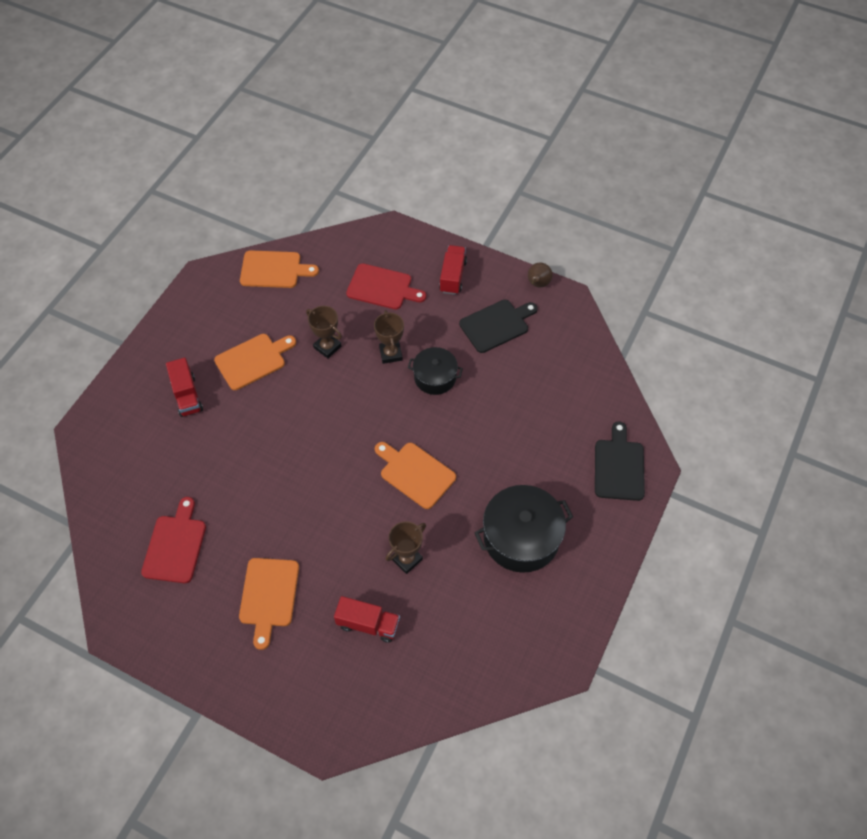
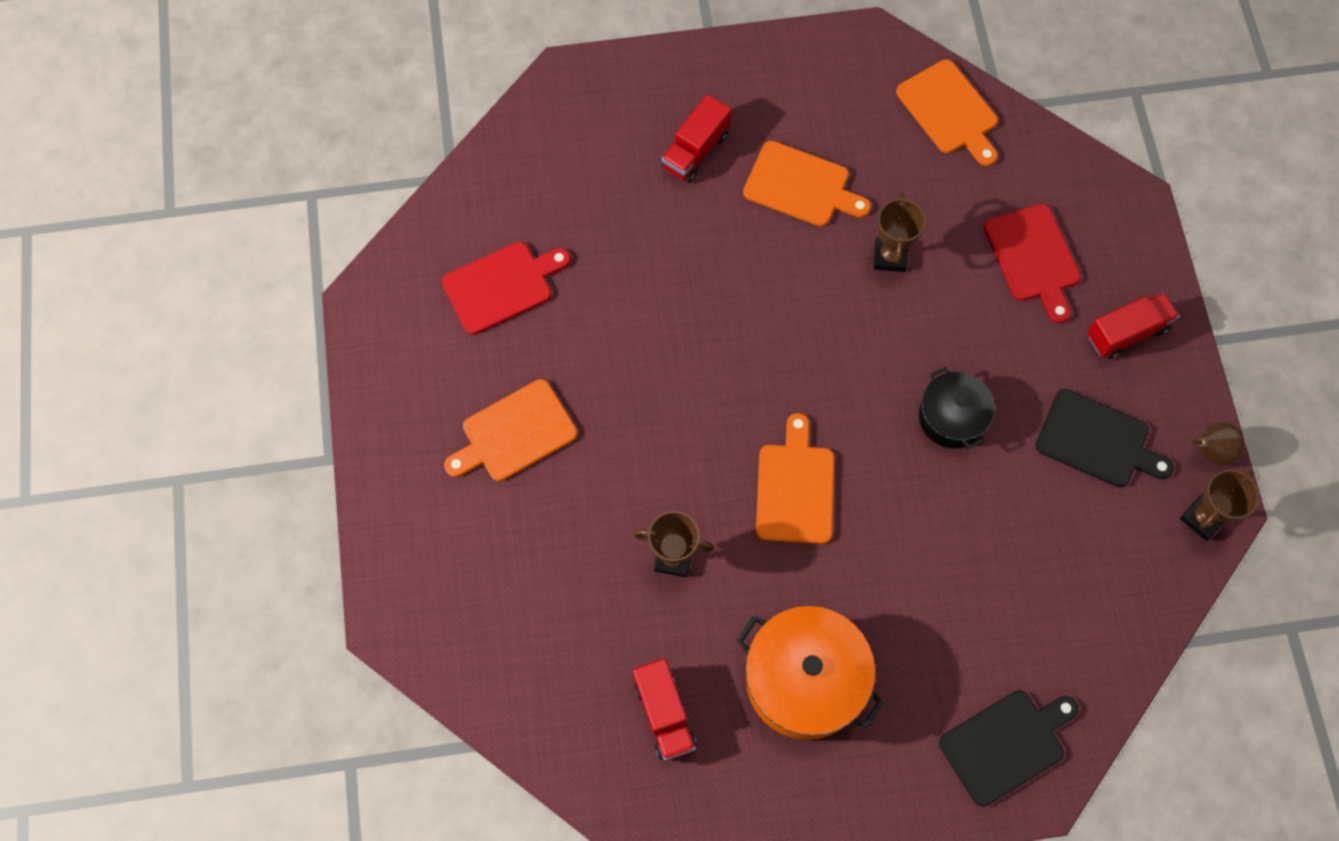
camera: 55 degrees right, 10 degrees up
(368, 624) = (559, 571): red truck -> red truck (664, 714)
(390, 354) = (942, 338): brown trophy -> brown trophy (1202, 518)
(521, 537) = (805, 680): black pot -> orange pot

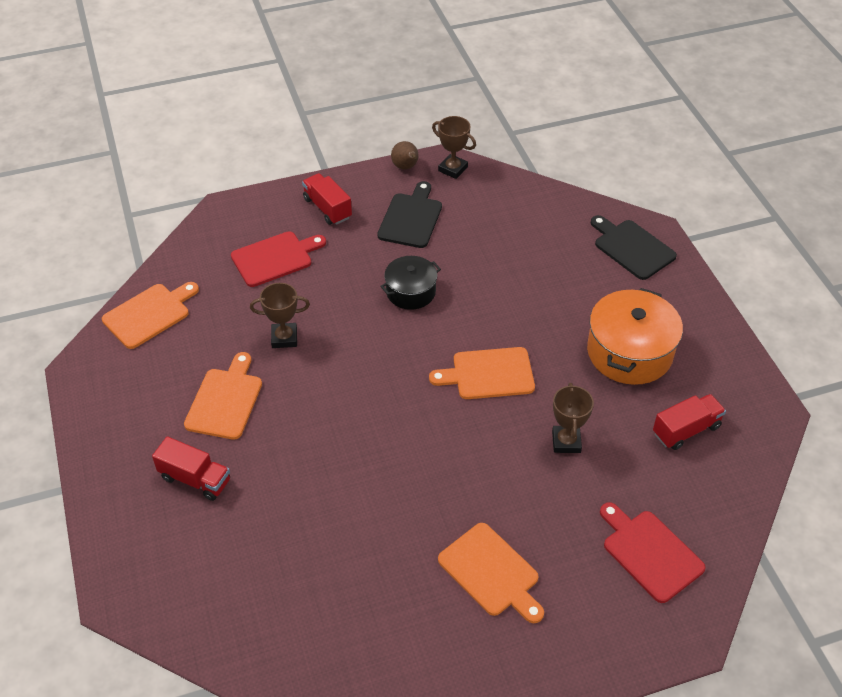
camera: 100 degrees left, 20 degrees down
(502, 286) = (350, 610): red cutting board -> red cutting board (649, 552)

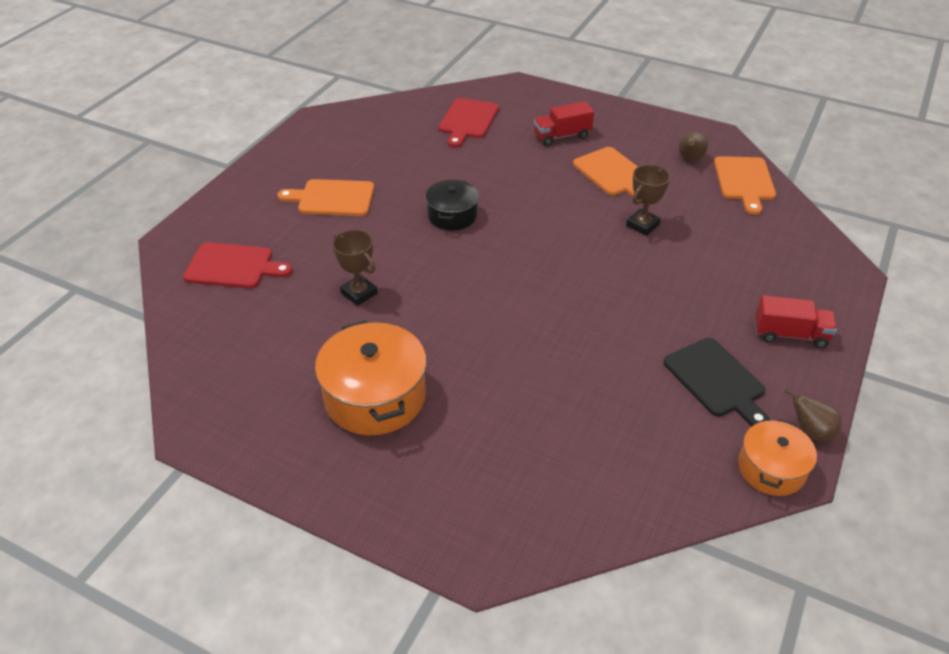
camera: 135 degrees right, 5 degrees down
(145, 365) = (689, 159): none -> brown pear
(275, 258) = (747, 267): red cutting board -> red cutting board (468, 121)
(411, 292) = (614, 316): black pot -> black pot (452, 215)
(453, 169) = (771, 469): brown trophy -> orange pot
(488, 374) = (471, 299): orange cutting board -> none
(632, 248) = (482, 518): black cutting board -> none
(686, 430) = (267, 363): red truck -> none

